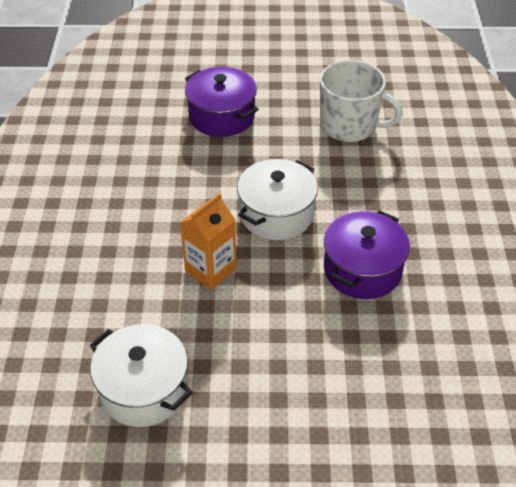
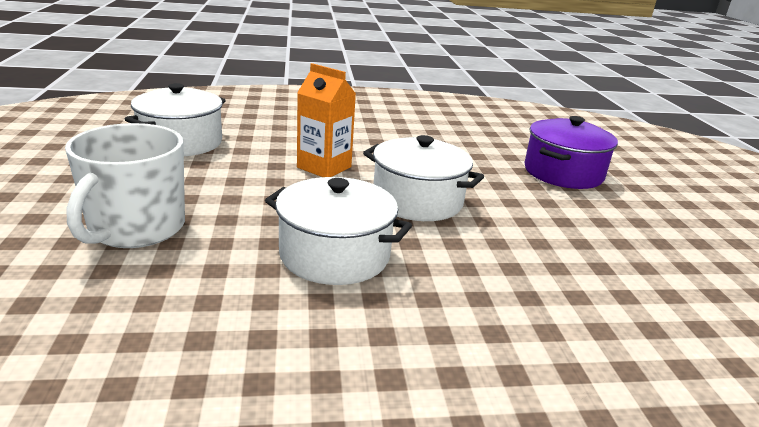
camera: 80 degrees right, 20 degrees down
(350, 126) = (623, 255): white mug -> white mug (136, 228)
(362, 270) = (334, 255): purple pot -> white pot

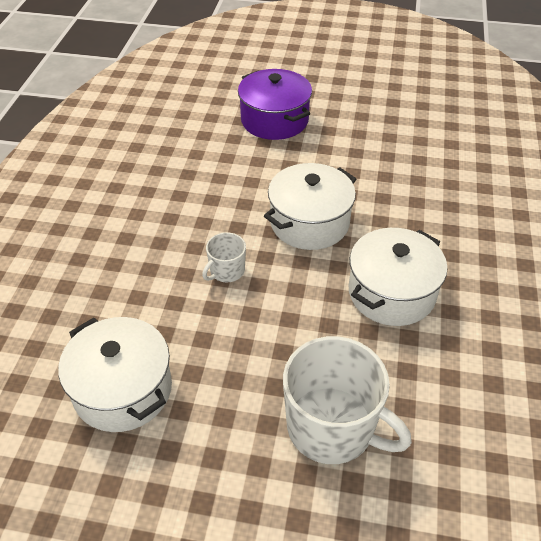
camera: 70 degrees left, 20 degrees up
(324, 167) = (226, 271): orange carton -> white mug

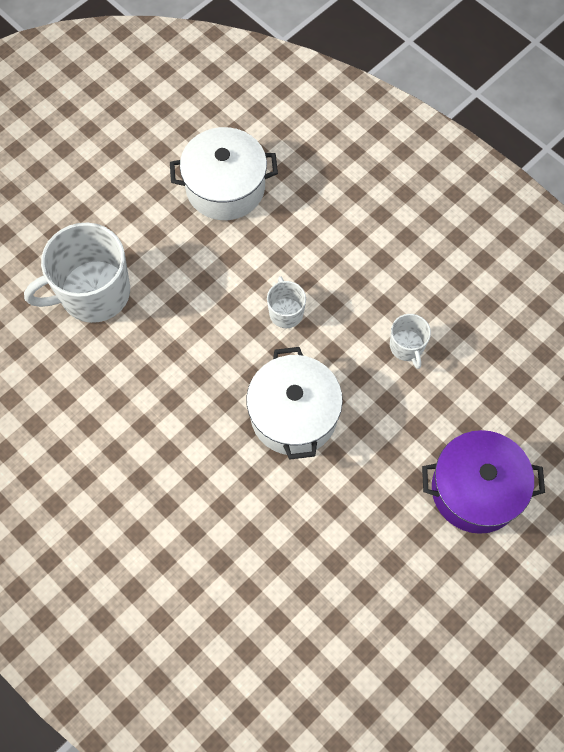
camera: 125 degrees right, 20 degrees up
(197, 190) = (407, 347): none -> white mug
(391, 293) = (166, 421): white pot -> none

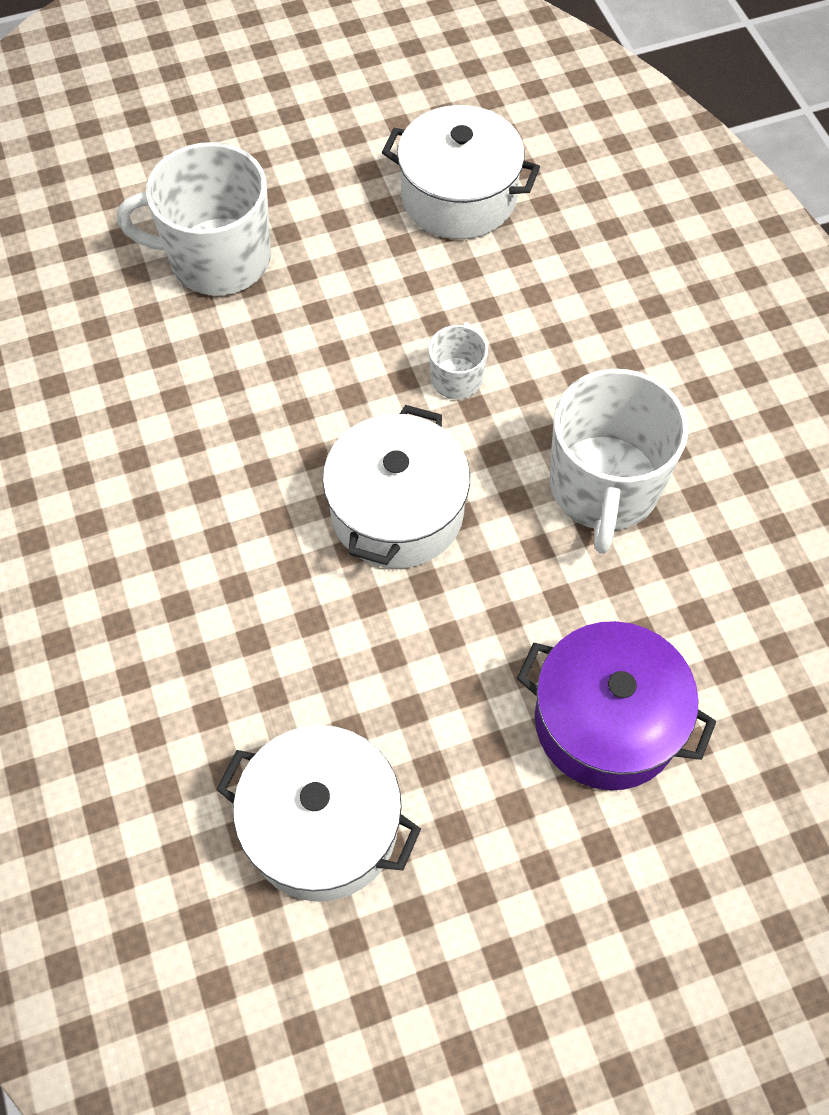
camera: 25 degrees right, 5 degrees down
(349, 626) = (322, 826): none -> white pot
(407, 347) = (604, 488): white mug -> white mug, size x2.07

